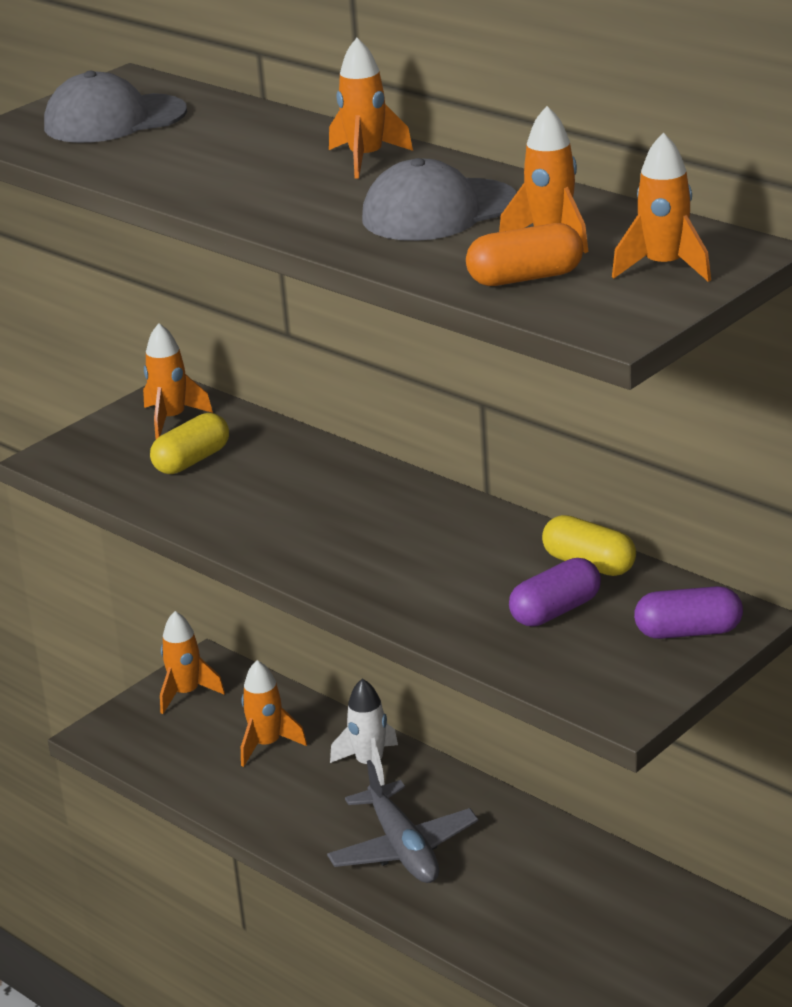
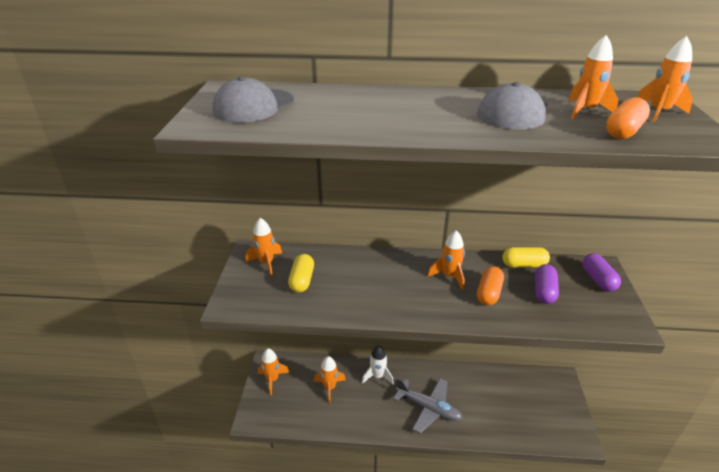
camera: 40 degrees left, 5 degrees up
(366, 159) = (426, 97): orange rocket -> orange rocket (449, 276)
(455, 579) = (489, 293): none -> orange capsule
(688, 632) = (598, 280): purple capsule -> purple capsule turned 60 degrees counterclockwise

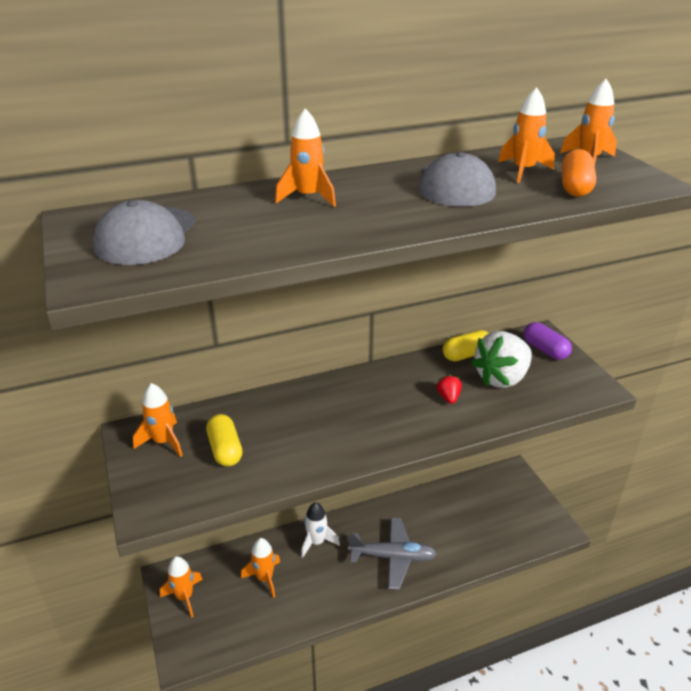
camera: 25 degrees left, 0 degrees up
(449, 276) = (397, 391): orange rocket -> orange rocket (308, 197)
(489, 293) = (448, 397): orange capsule -> red strawberry
(544, 291) = (501, 378): purple capsule -> white strawberry

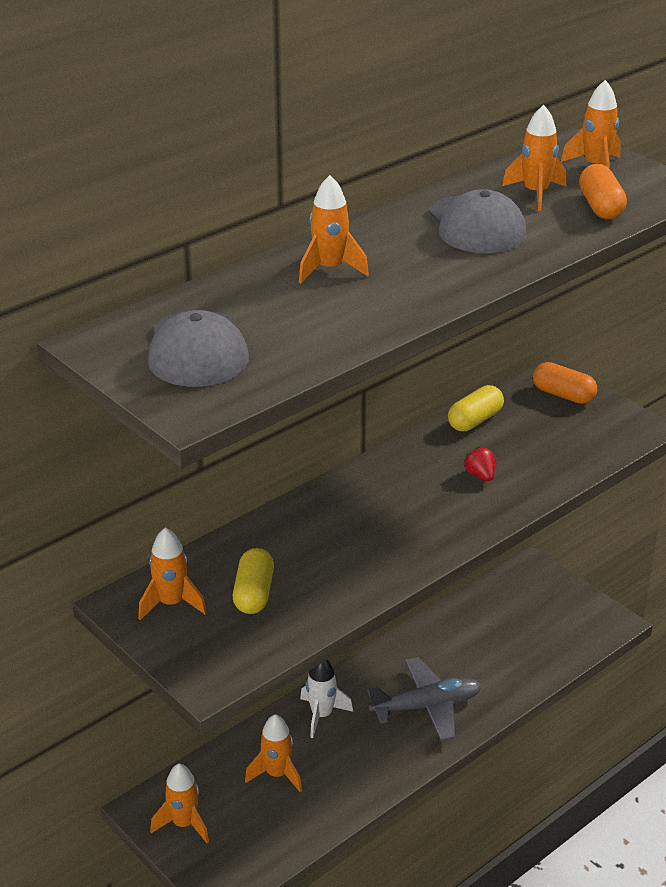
camera: 20 degrees left, 0 degrees up
(225, 449) = (254, 594): yellow capsule -> yellow capsule turned 45 degrees clockwise
(501, 378) = (529, 439): white strawberry -> none
(545, 350) = (563, 395): purple capsule -> orange capsule

